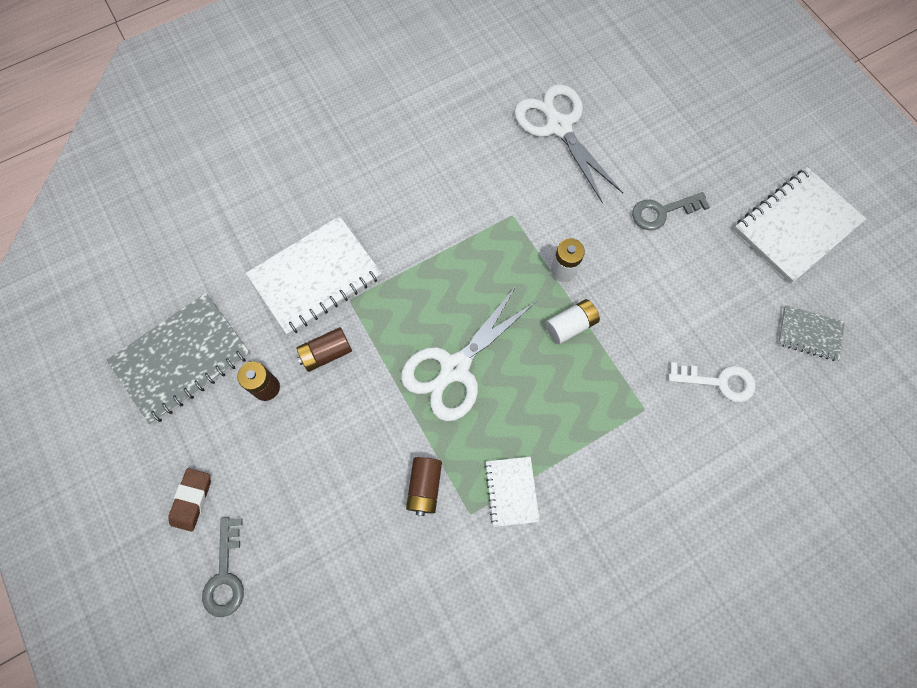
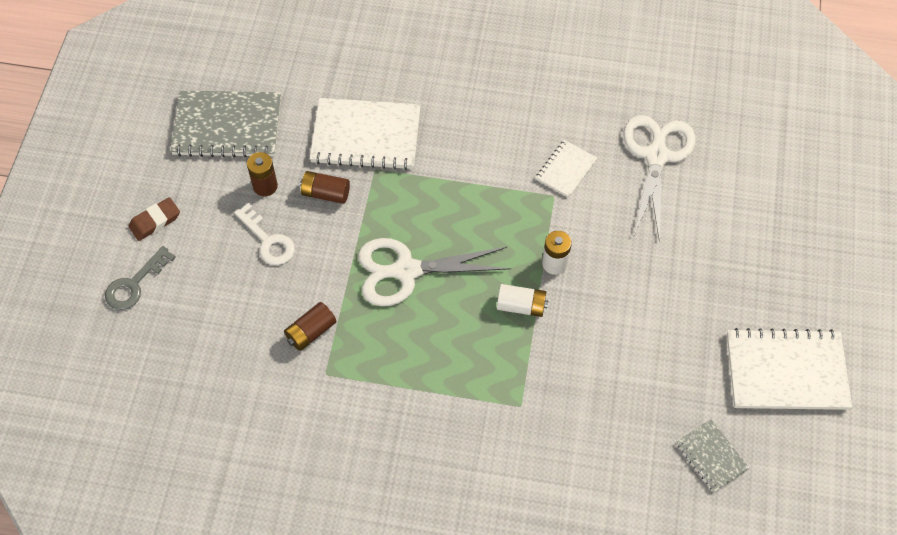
camera: 40 degrees right, 10 degrees down
(511, 491) = (368, 382): white notebook -> white notebook (566, 170)
(662, 212) = (679, 279): grey key -> none
(718, 381) = (598, 431): white key -> white key (268, 240)

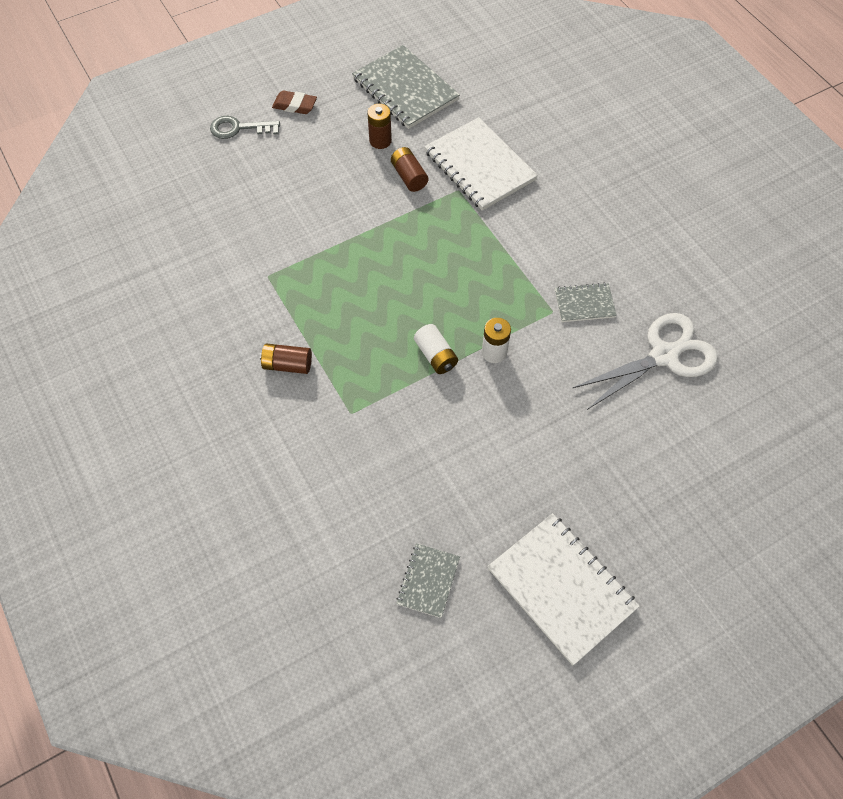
camera: 50 degrees right, 0 degrees up
(268, 240) = (340, 172): white key -> none
(311, 332) = (292, 245): brown battery -> brown battery (287, 365)
(406, 271) = (394, 265): white scissors -> none
(566, 170) = (584, 304): white notebook -> grey notebook

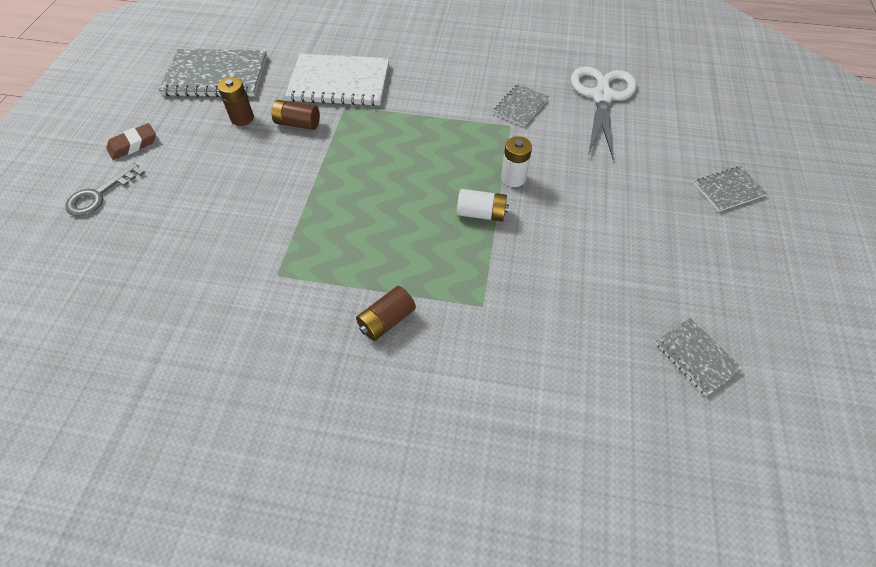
camera: 50 degrees left, 5 degrees down
(561, 588) = (760, 272): white notebook -> none
(640, 518) = (728, 190): none -> grey notebook

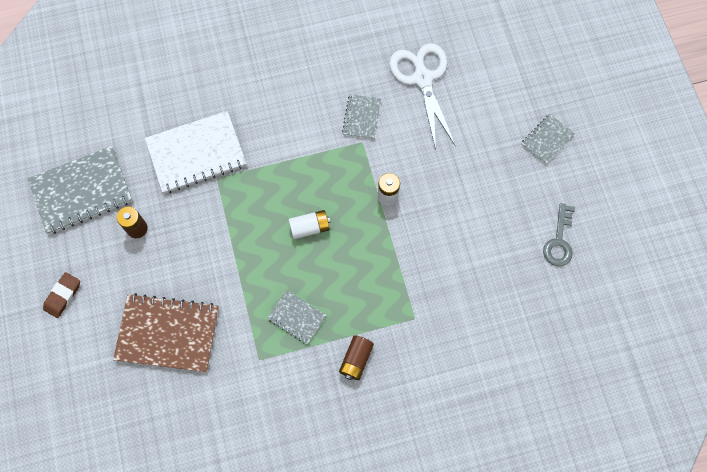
camera: 25 degrees left, 15 degrees up
(100, 195) = (73, 354): grey key -> grey key (559, 240)
(202, 213) = (168, 334): none -> brown notebook
(297, 124) = (188, 214): brown battery -> none
(481, 213) = (379, 240): white battery -> white battery (310, 227)
(696, 357) = (564, 294): grey notebook -> grey notebook (297, 317)

